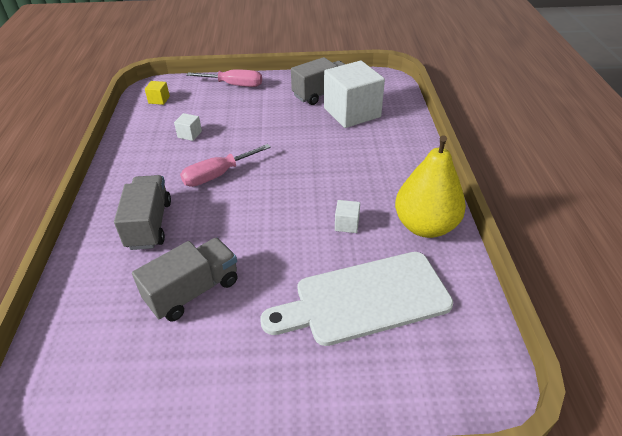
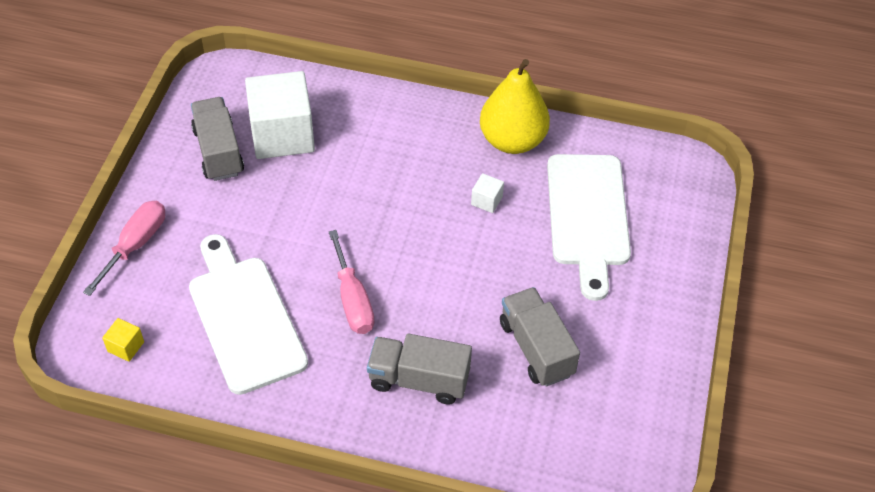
camera: 75 degrees left, 10 degrees up
(189, 134) = (245, 318): white cube -> white cutting board

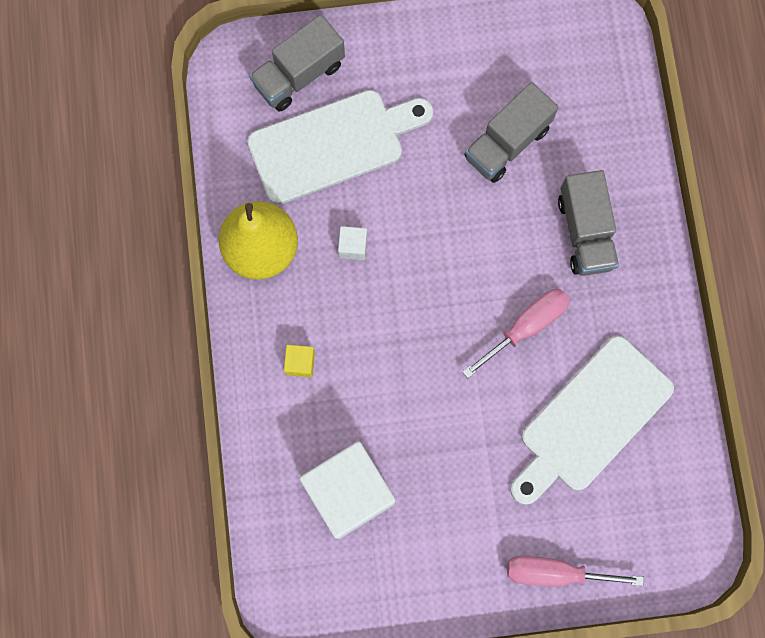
camera: 110 degrees left, 25 degrees up
(126, 346) = (671, 516): yellow cube -> yellow cube (300, 363)
(218, 151) = (400, 550): grey truck -> grey truck (299, 75)

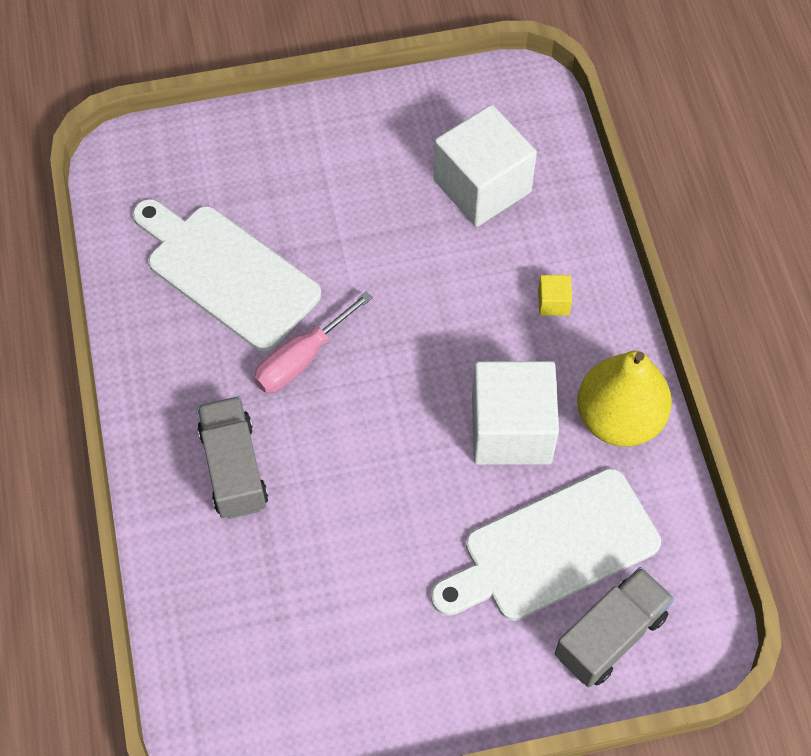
camera: 175 degrees right, 15 degrees down
(353, 246) = (511, 429): white cube -> white cube, size x2.47
(507, 143) = (333, 568): grey truck -> none
(555, 572) = (264, 134): pink screwdriver -> none
(590, 418) = (227, 273): white cutting board -> white cutting board turned 90 degrees counterclockwise

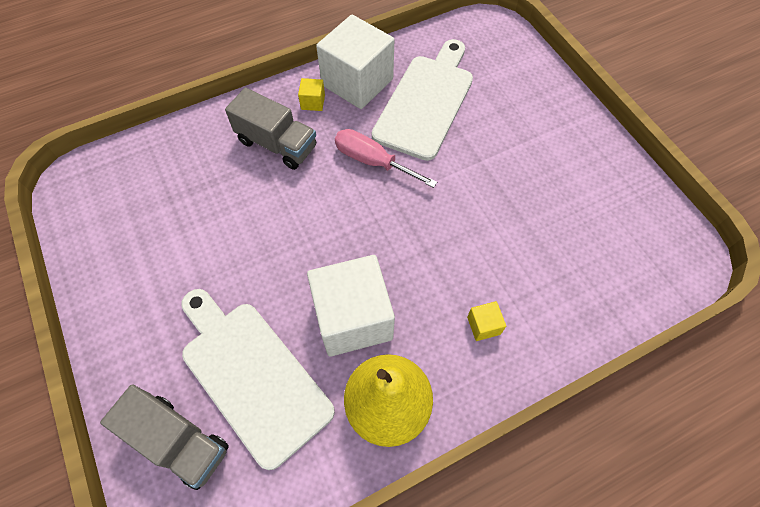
camera: 75 degrees right, 0 degrees up
(176, 410) = (313, 102): none -> yellow cube
(234, 468) = (277, 144): grey truck -> grey truck turned 60 degrees clockwise
(482, 186) = (572, 245): white cube -> white cube (357, 82)

